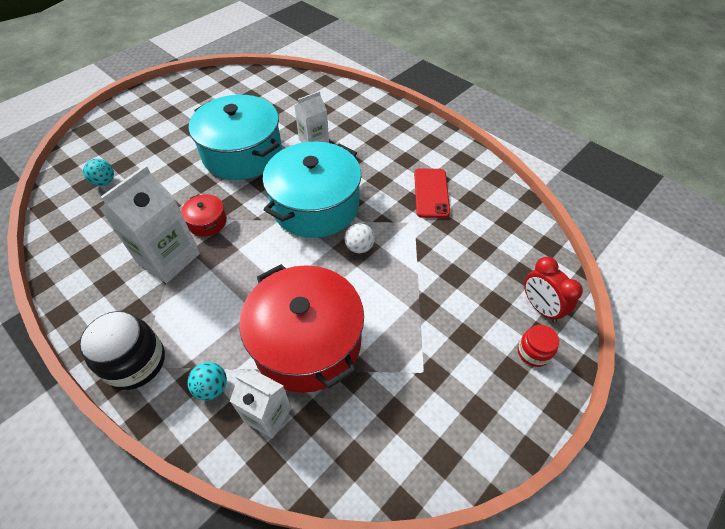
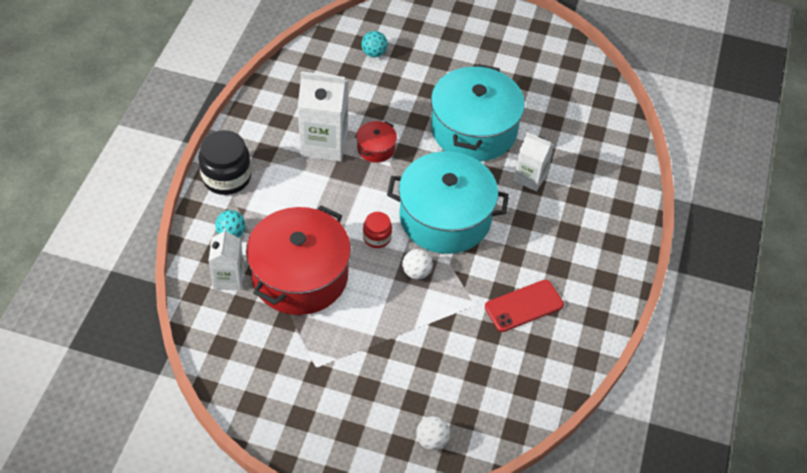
camera: 60 degrees right, 0 degrees up
(533, 352) = (379, 445): red jar -> red jar (377, 237)
(540, 307) = (432, 440): red clock -> white ball

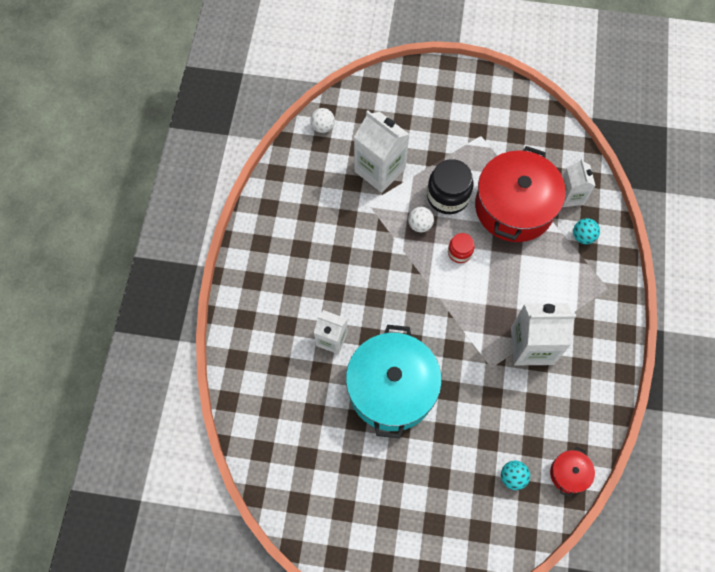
camera: 175 degrees right, 15 degrees up
(226, 177) = (608, 292): black jar -> black jar (448, 196)
(376, 148) = (482, 348): red pot -> red pot (569, 473)
(432, 440) = (385, 96): white ball -> white ball (323, 127)
(445, 217) = (404, 282): turquoise pot -> none
(454, 342) = (379, 170): none -> white carton
(524, 306) = (328, 208): red phone -> none

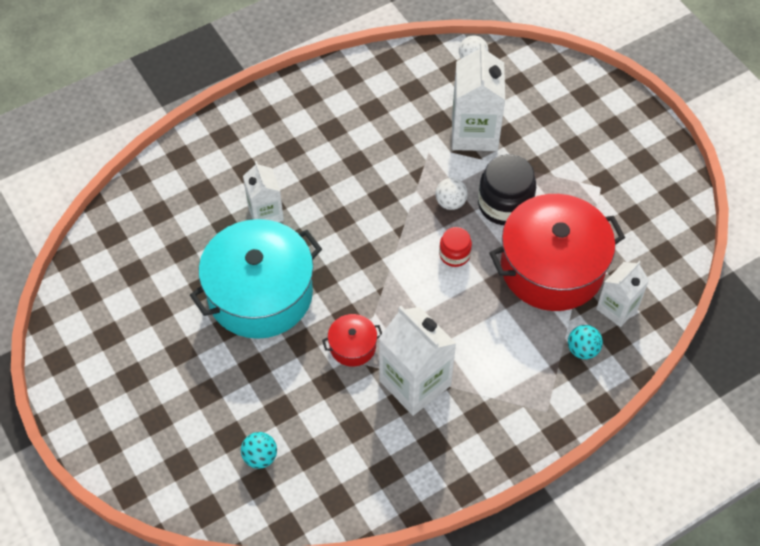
camera: 50 degrees right, 10 degrees down
(569, 473) = (308, 506): red pot -> red pot (352, 346)

